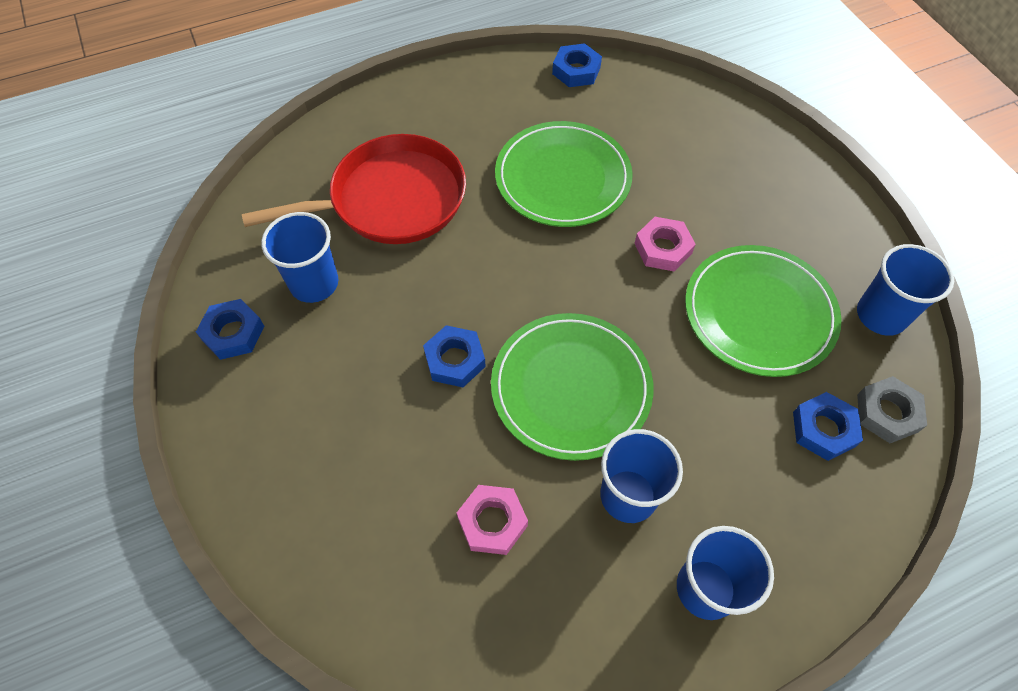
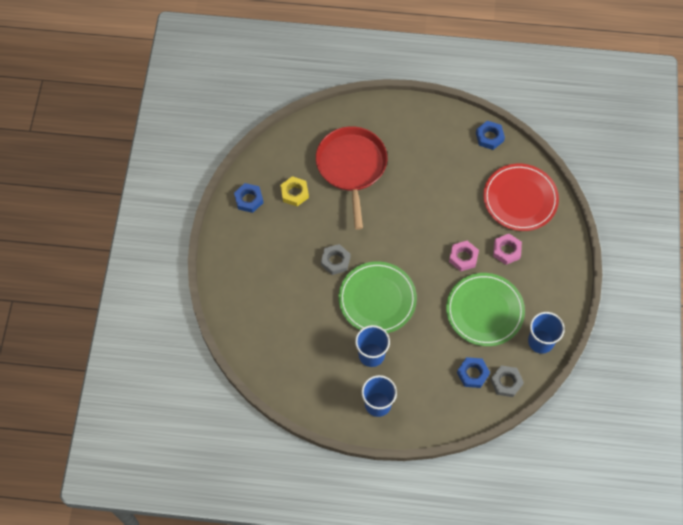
camera: 30 degrees right, 5 degrees up
(314, 283) = (294, 193): blue cup -> yellow nut
(391, 200) = (351, 167): red pan -> red pan turned 105 degrees counterclockwise
(455, 360) = (335, 261): blue nut -> grey nut
(492, 522) = (311, 335): pink nut -> pink nut (506, 250)
(562, 178) = (440, 196): green plate -> none
(682, 129) = (520, 199): none -> red plate

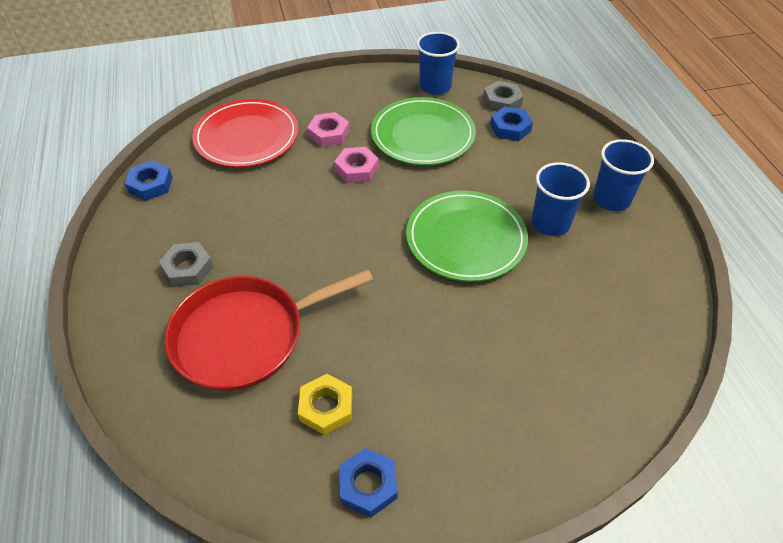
camera: 110 degrees left, 15 degrees down
(335, 261) = (430, 306): grey nut -> grey nut (188, 268)

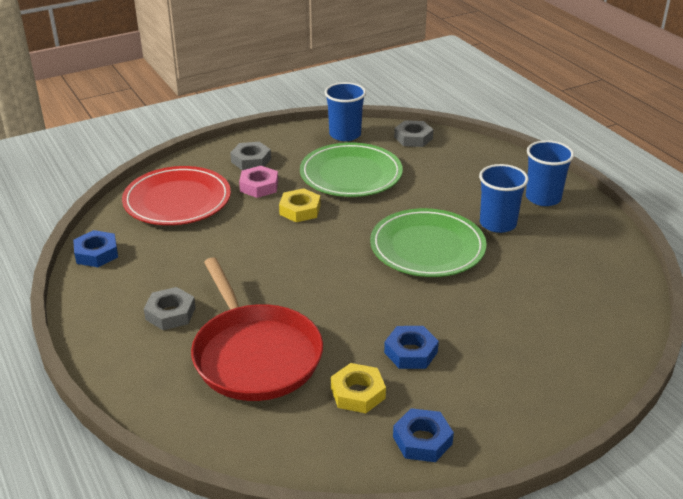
camera: 15 degrees left, 15 degrees down
(245, 335) = (255, 355): red pan -> red pan turned 75 degrees counterclockwise
(333, 102) = (251, 160): none -> grey nut
(357, 169) = (300, 210): pink nut -> yellow nut
(510, 128) = (430, 157): blue nut -> blue nut (411, 352)

